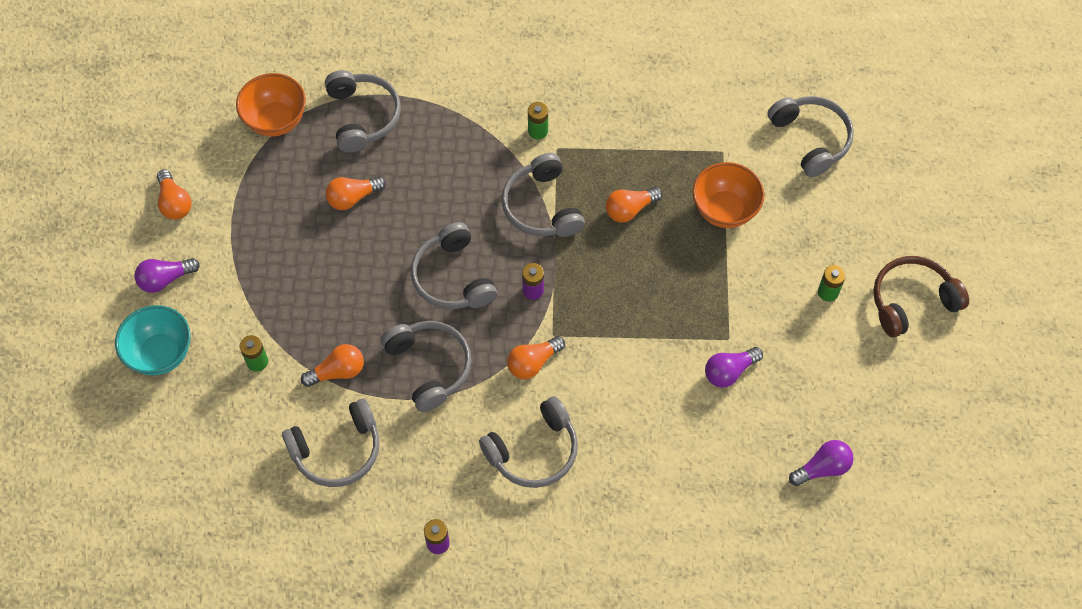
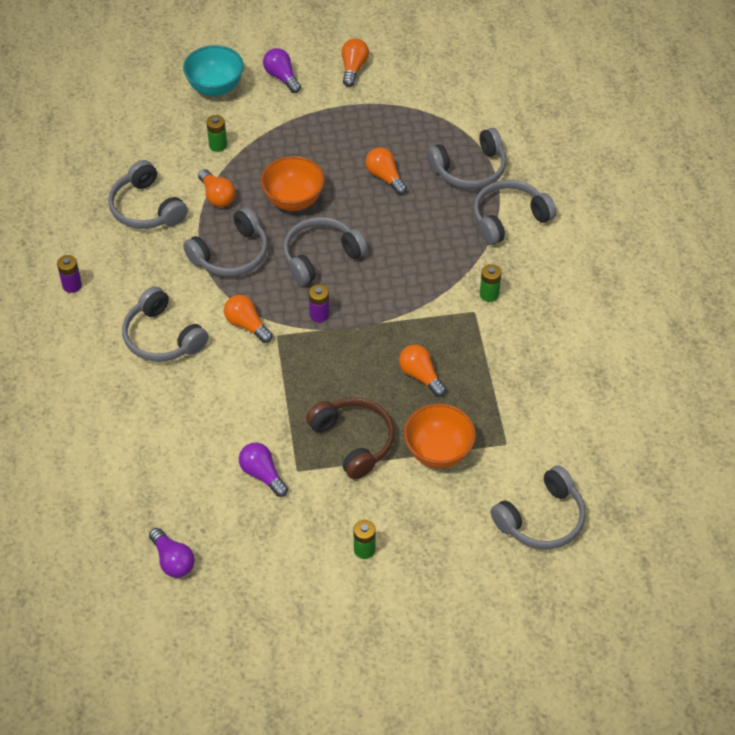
camera: 80 degrees right, 10 degrees down
(174, 203) = (353, 68): orange light bulb -> orange light bulb turned 135 degrees clockwise
(276, 120) = (449, 114): orange bowl -> orange bowl (293, 200)
(541, 207) = (407, 309): grey headphones -> grey headphones (509, 218)
(912, 301) = (369, 626): brown headphones -> brown headphones (354, 441)

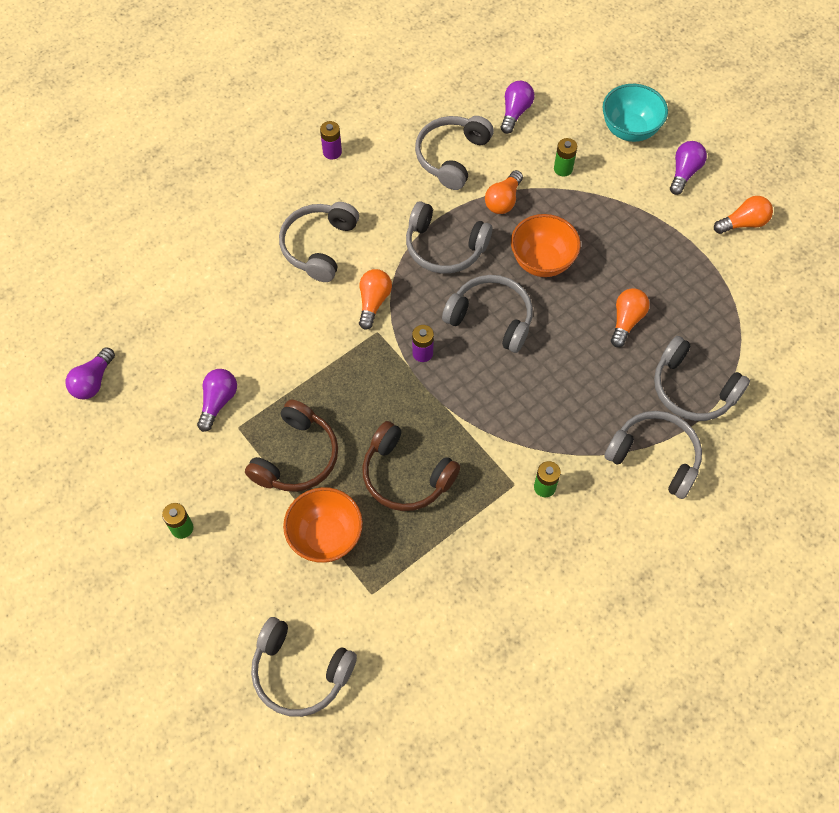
camera: 60 degrees right, 10 degrees up
(137, 147) = (515, 112): none -> purple light bulb
(420, 376) = (405, 476): orange light bulb -> brown headphones

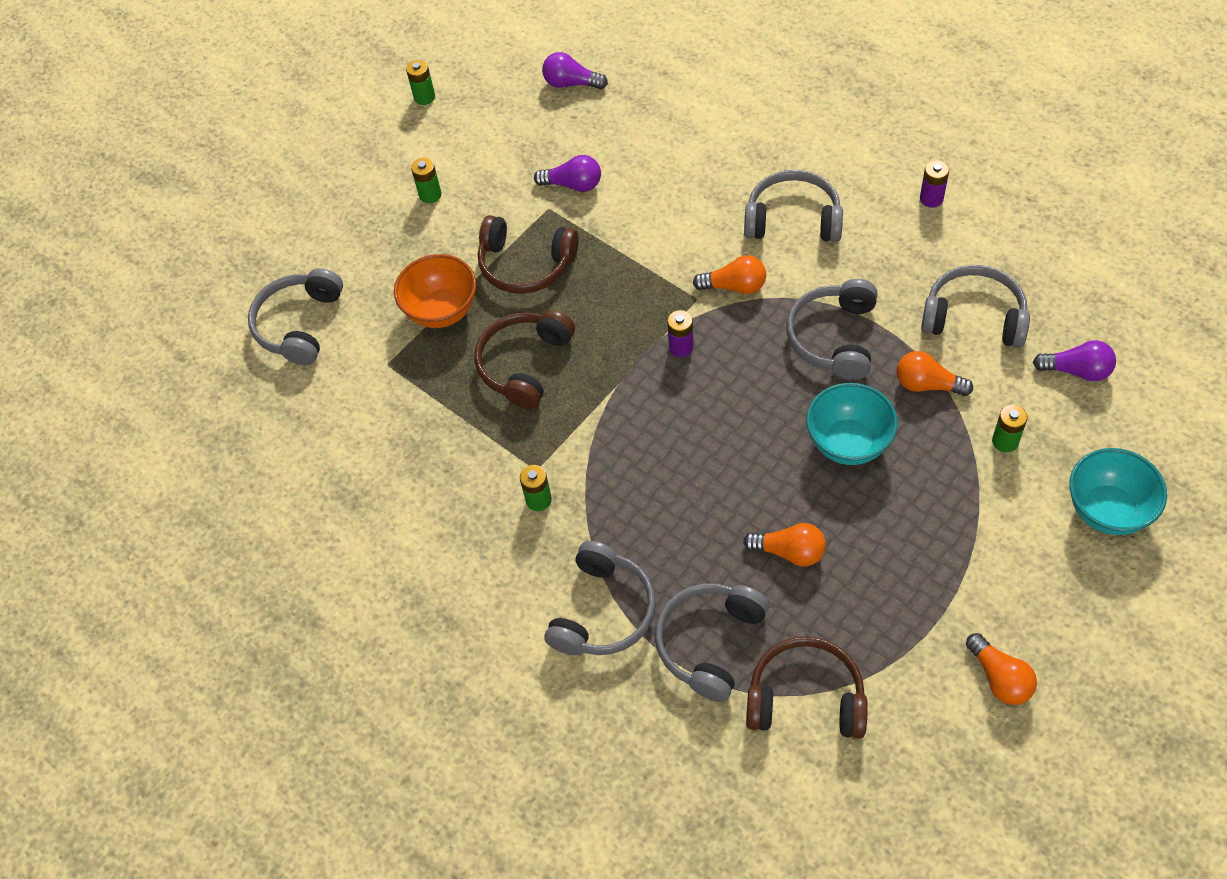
camera: 85 degrees right, 5 degrees down
(51, 516) = (424, 97): none -> green battery
(491, 318) = (748, 405): grey headphones -> none
(542, 261) = (848, 443): orange bowl -> turquoise bowl
(684, 173) = (1059, 590): purple light bulb -> none
(743, 338) = (806, 697): none -> brown headphones

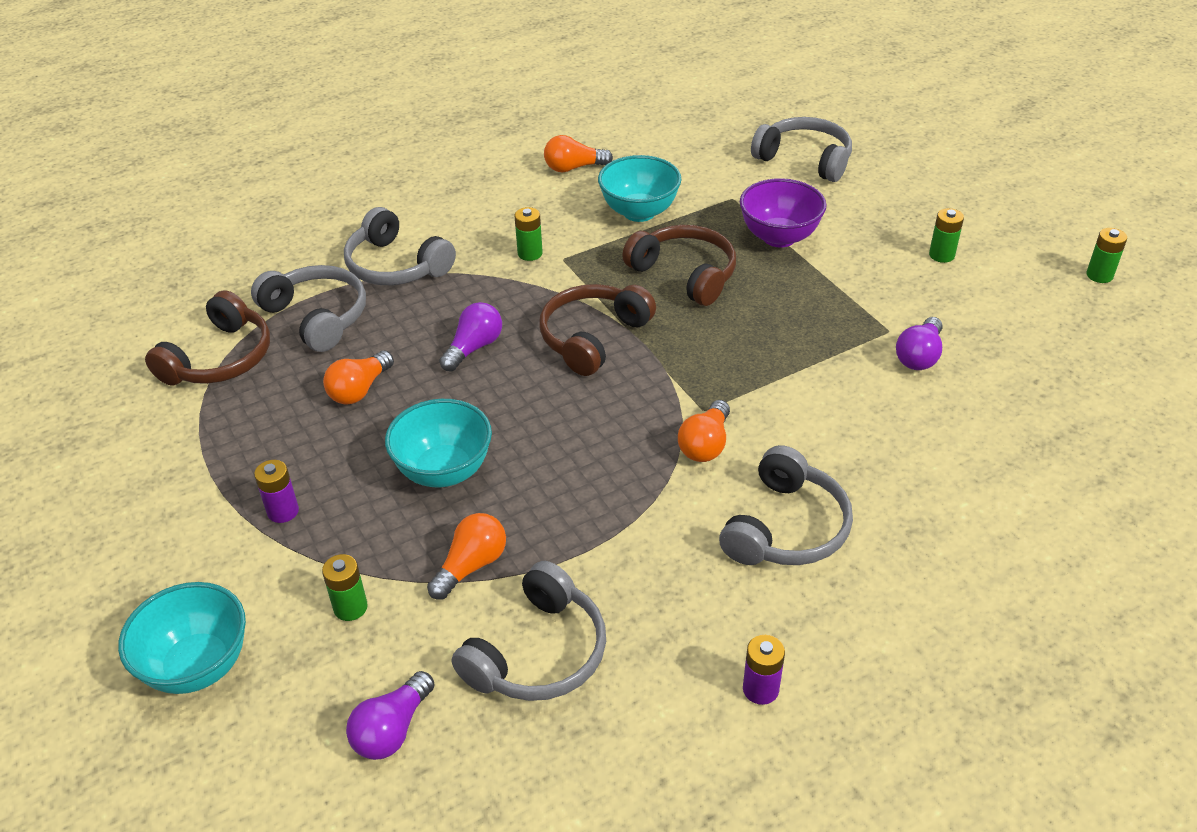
camera: 105 degrees right, 15 degrees down
(436, 432) = (639, 212): none -> turquoise bowl
(442, 311) = (779, 237): orange bowl -> purple bowl
(525, 265) = (813, 299): brown headphones -> brown headphones (593, 337)
(571, 83) = (1097, 391): purple light bulb -> purple light bulb (474, 348)
(681, 347) = (644, 381): purple battery -> purple battery (283, 511)
(833, 338) = (586, 505): grey headphones -> none
(999, 678) = (117, 491): orange light bulb -> orange light bulb (574, 168)

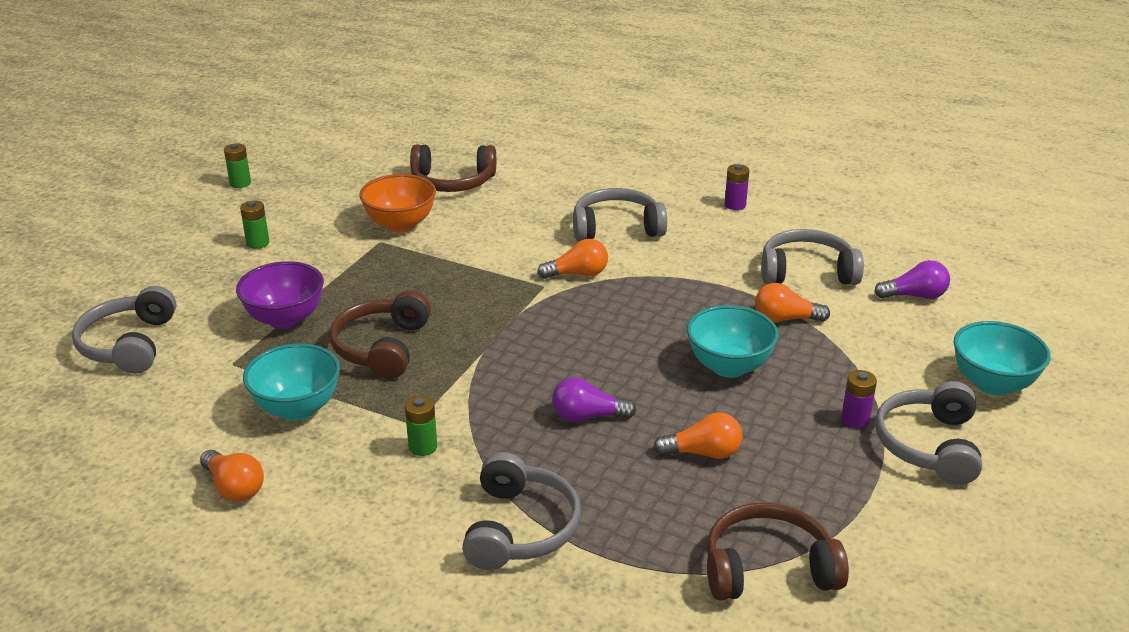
camera: 125 degrees left, 10 degrees down
(317, 317) = (646, 537): grey headphones -> grey headphones (928, 445)
(350, 607) = (875, 348): green battery -> none
(593, 337) = (512, 361): brown headphones -> brown headphones (452, 182)
(919, 356) = (400, 224): purple light bulb -> orange bowl

